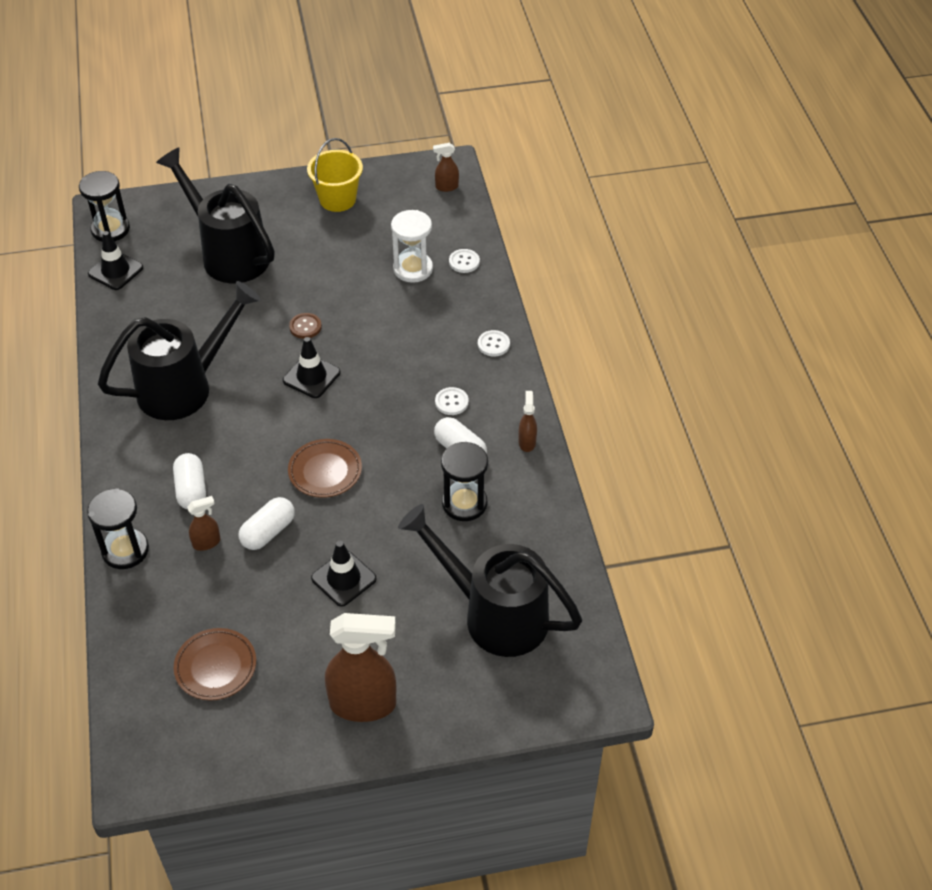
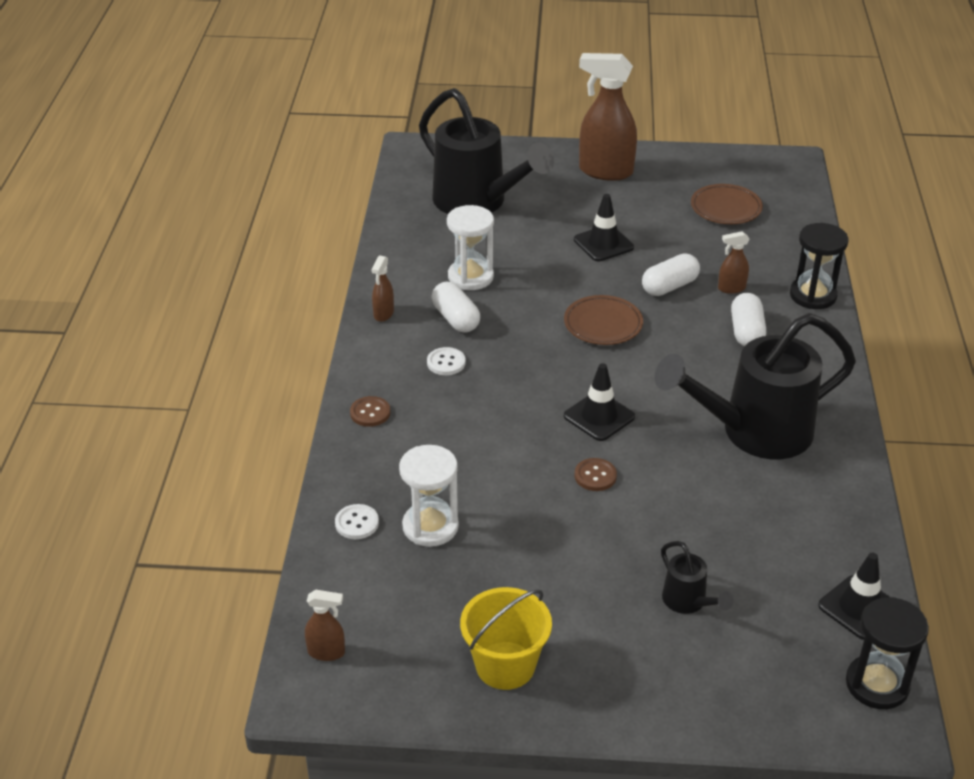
camera: 165 degrees left, 10 degrees down
(229, 254) = (688, 602): black watering can -> black watering can, size x0.43
(464, 503) = (470, 277): black hourglass -> white hourglass
(493, 344) = (370, 413): white button -> brown button

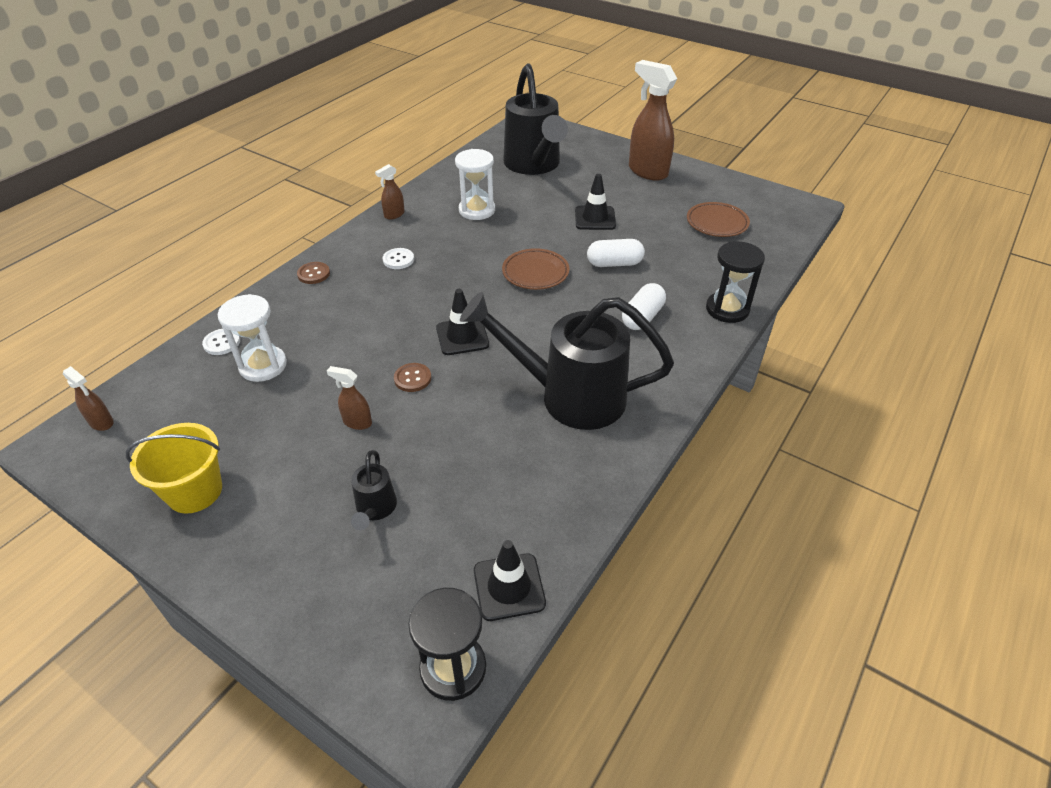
camera: 30 degrees right, 5 degrees up
(455, 319) = (437, 234): white capsule -> none
(731, 288) = (662, 281): brown spray bottle -> brown spray bottle (357, 422)

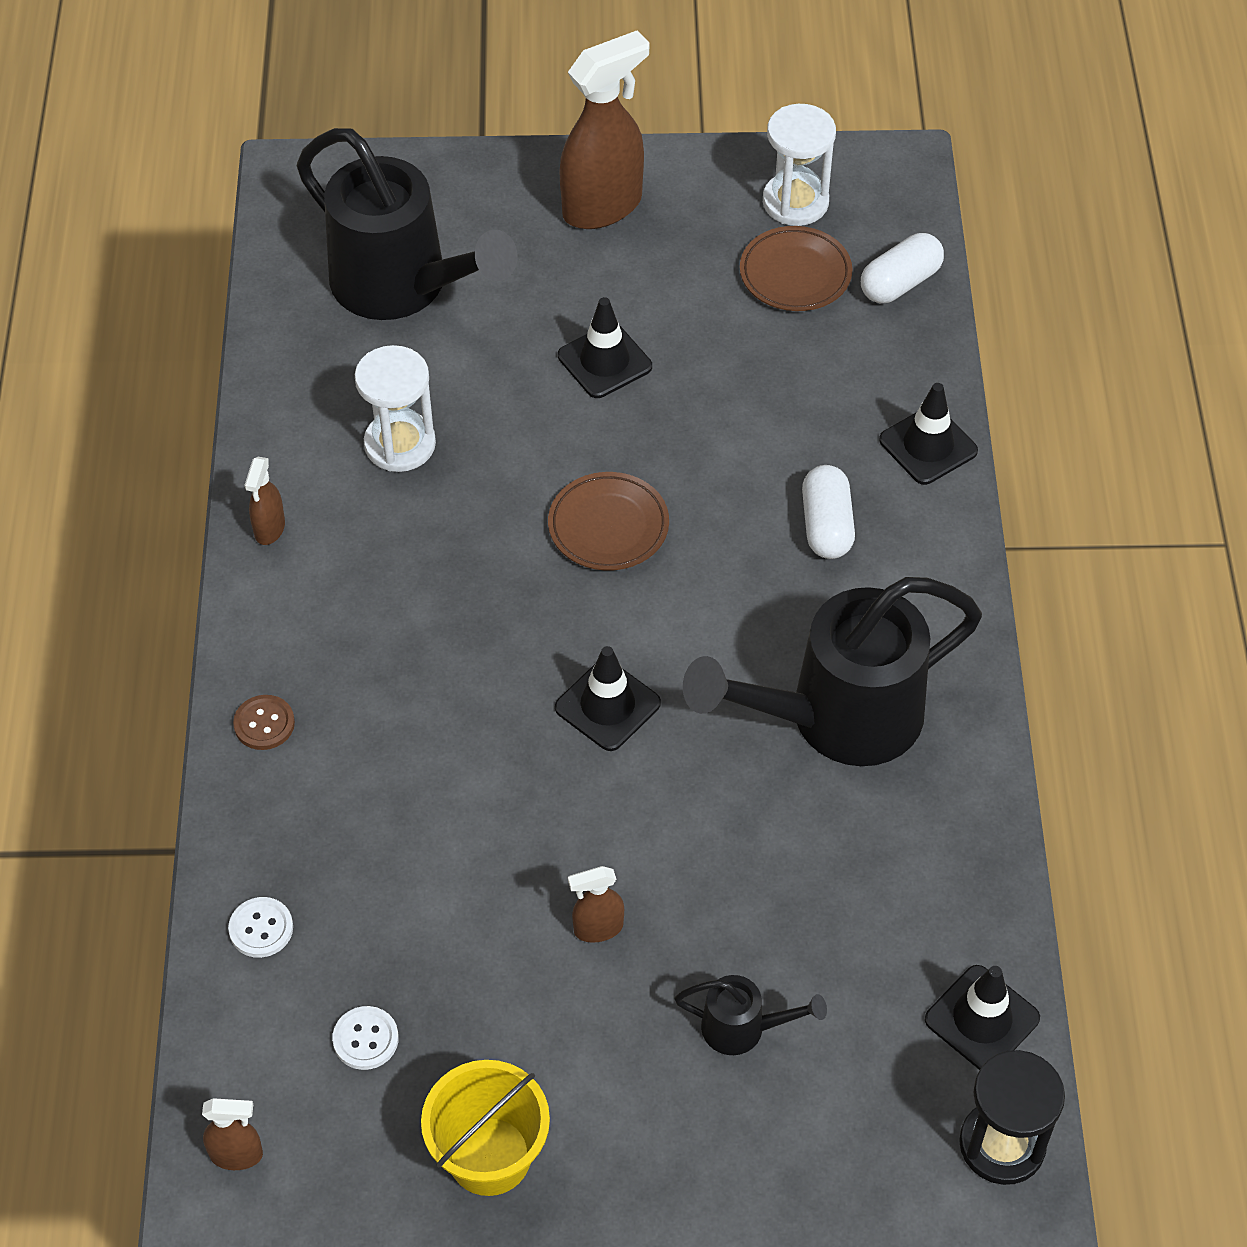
camera: 35 degrees left, 10 degrees up
(263, 365) = (369, 926): white hourglass -> white hourglass (795, 202)
(375, 509) = (742, 1028): black watering can -> black watering can turned 45 degrees counterclockwise
(398, 260) = (372, 619): white button -> white button (365, 1039)
(412, 378) = (605, 816): brown button -> none
(614, 263) = (709, 443): white capsule -> white capsule (900, 283)
(647, 171) = (603, 206): brown spray bottle -> brown spray bottle turned 135 degrees clockwise
(727, 309) = (928, 446): black hourglass -> black traffic cone

